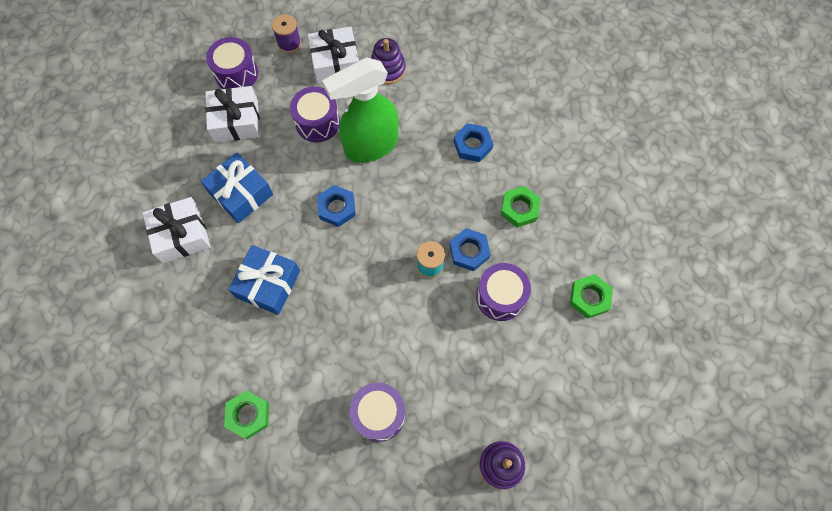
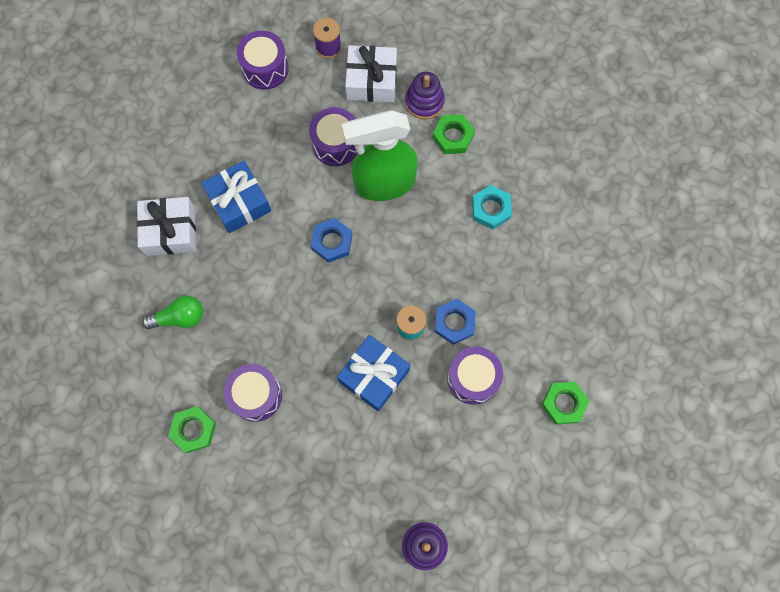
camera: 15 degrees right, 5 degrees up
(209, 312) = (179, 317): none -> green light bulb
(236, 121) = (252, 122): white gift -> none
(268, 284) = (244, 304): blue gift -> blue gift (374, 375)
(379, 414) = (319, 464): purple drum -> purple drum (256, 395)
(472, 145) = (491, 209): blue nut -> turquoise nut
(519, 209) = (520, 291): green nut -> green nut (453, 137)

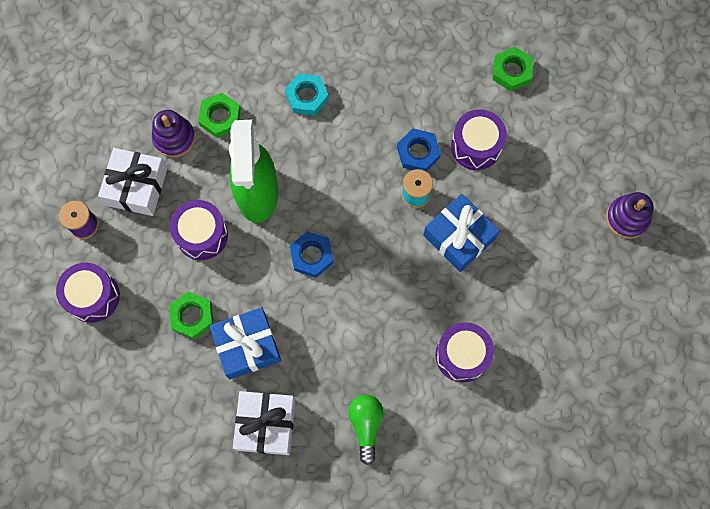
camera: 80 degrees left, 0 degrees up
(193, 430) = (488, 423): green nut -> green nut (192, 316)

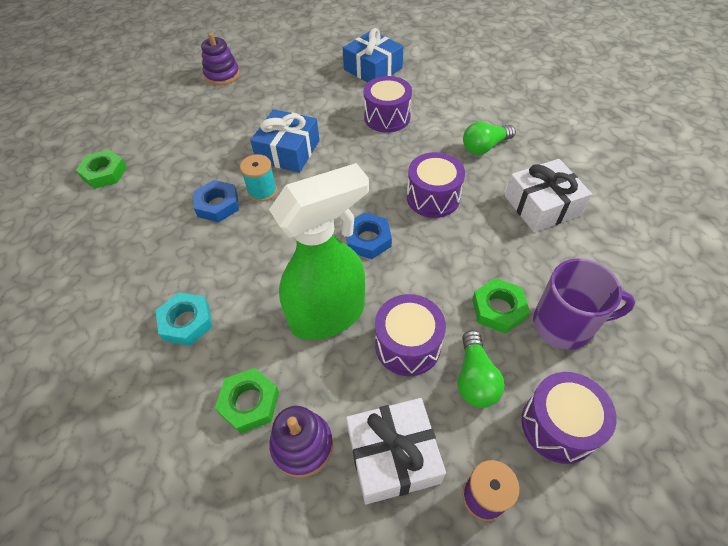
camera: 115 degrees left, 20 degrees down
(152, 265) = (475, 378): none -> green light bulb
(152, 354) = (564, 325): none -> purple mug
(247, 346) = (489, 249): blue gift -> blue gift (373, 69)
(476, 146) = (194, 170): purple drum -> purple drum (433, 197)

